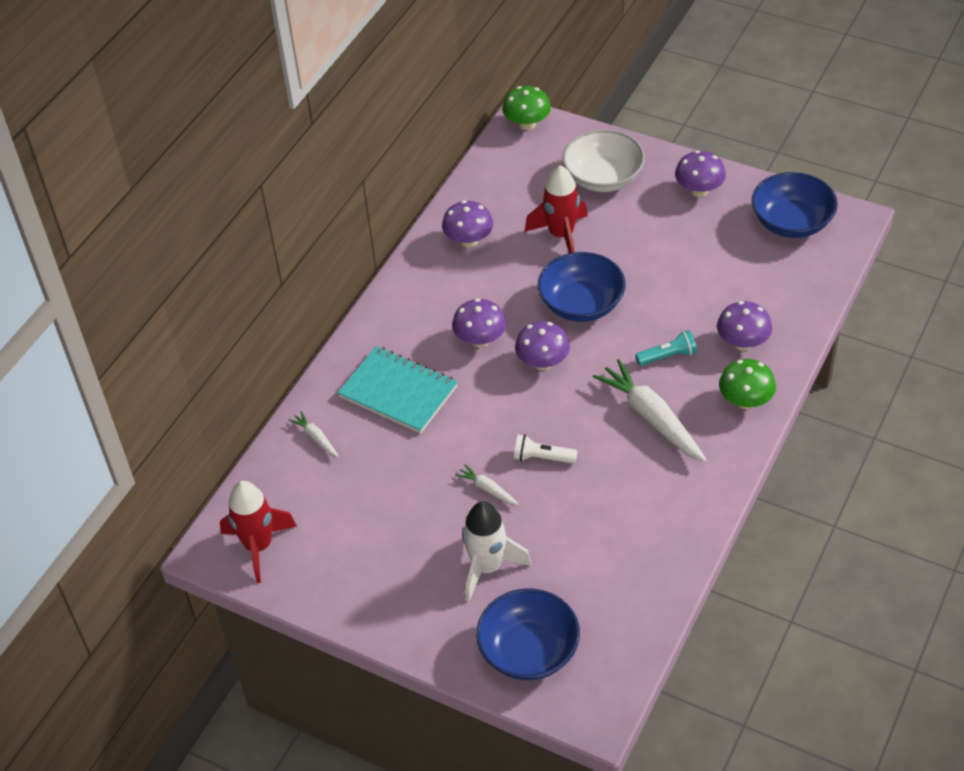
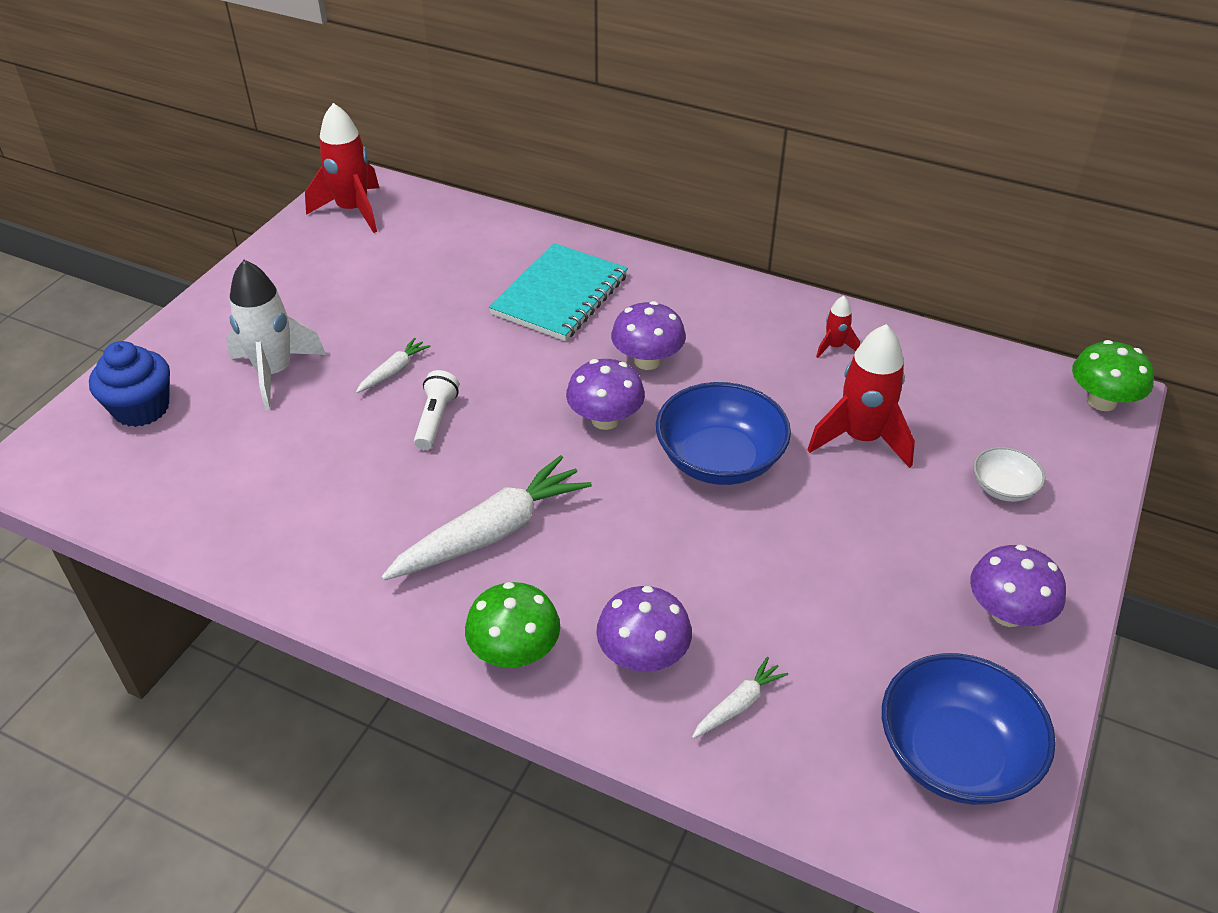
camera: 85 degrees right, 5 degrees down
(316, 438) = (495, 239): white carrot -> white carrot (738, 705)
(468, 240) = (834, 347): purple mushroom -> red rocket
(529, 650) = (141, 408): blue bowl -> blue cupcake
(603, 178) = (1003, 488): white bowl -> white bowl, size x0.51
(668, 356) = (614, 556): turquoise flashlight -> none

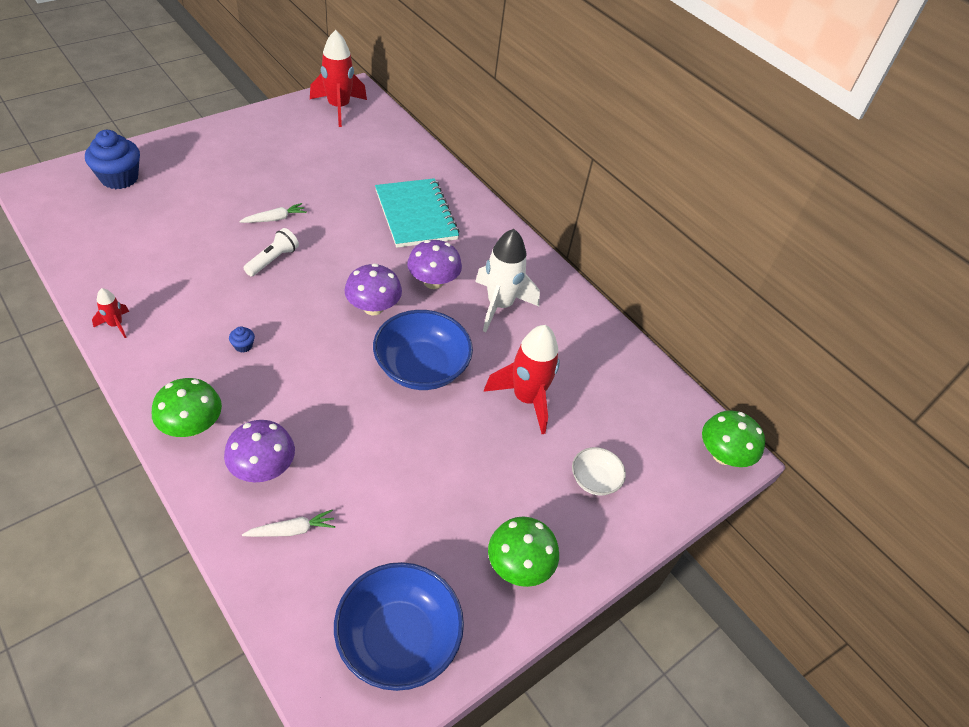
camera: 20 degrees right, 5 degrees up
(274, 373) = (208, 189): white rocket -> white rocket (500, 305)
(491, 533) = (243, 346): white carrot -> blue cupcake
(560, 295) = (416, 215): turquoise notebook -> turquoise notebook turned 75 degrees counterclockwise
(834, 347) = (564, 328): red rocket -> red rocket (116, 325)
(1007, 613) = (519, 565): purple mushroom -> green mushroom

